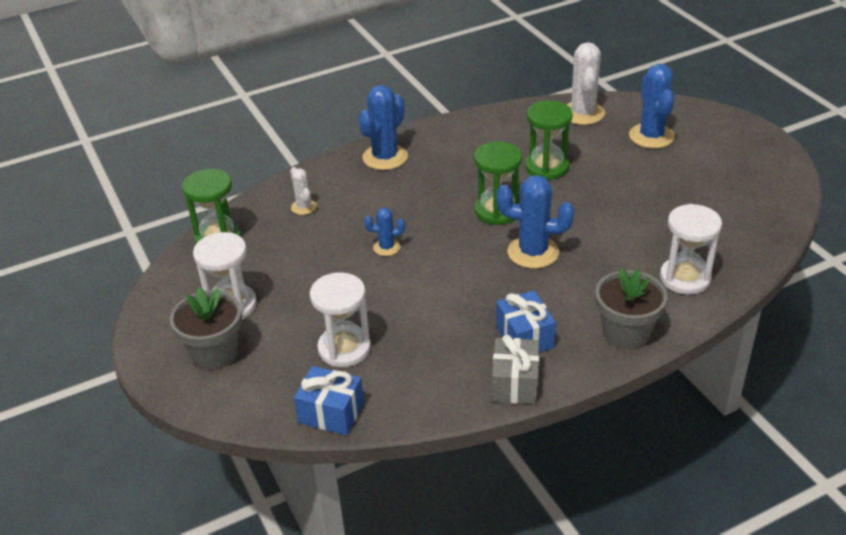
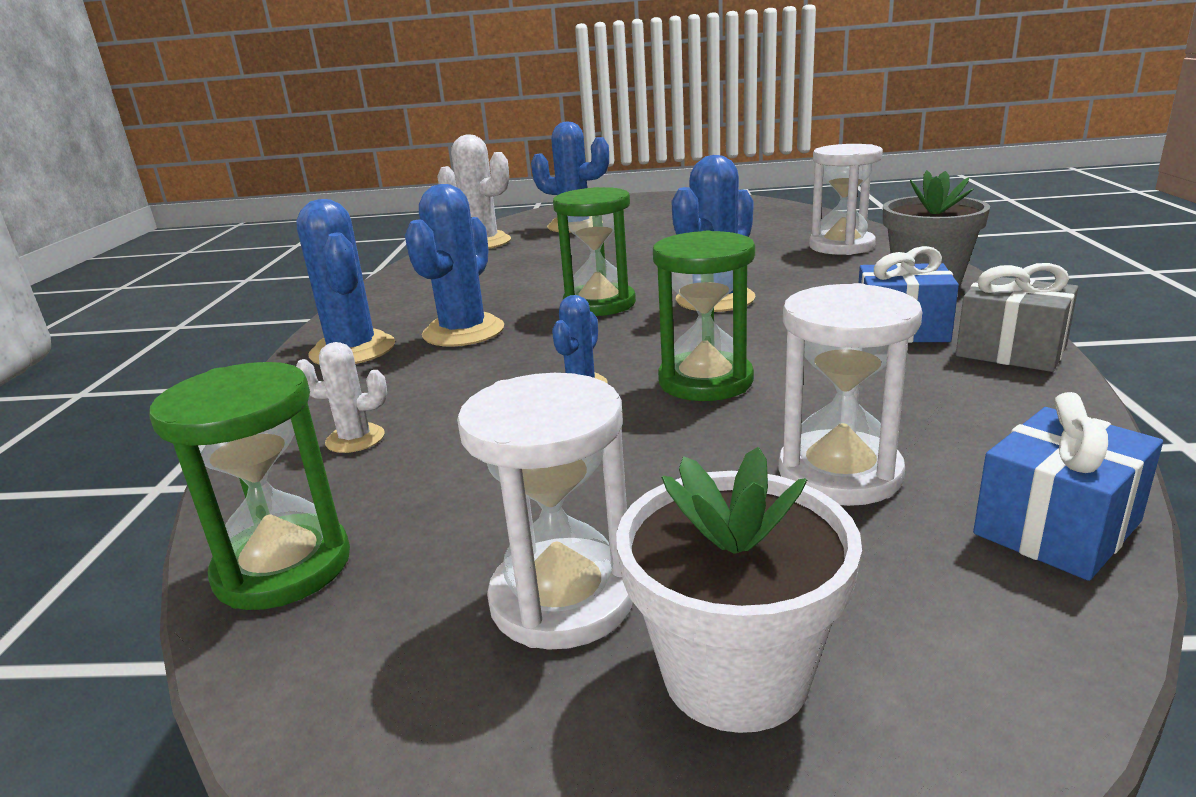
camera: 60 degrees left, 15 degrees down
(215, 353) = (735, 674): grey flower pot -> white flower pot
(428, 181) = (463, 332): none -> blue cactus
(547, 167) = (551, 269): green hourglass -> green hourglass (705, 381)

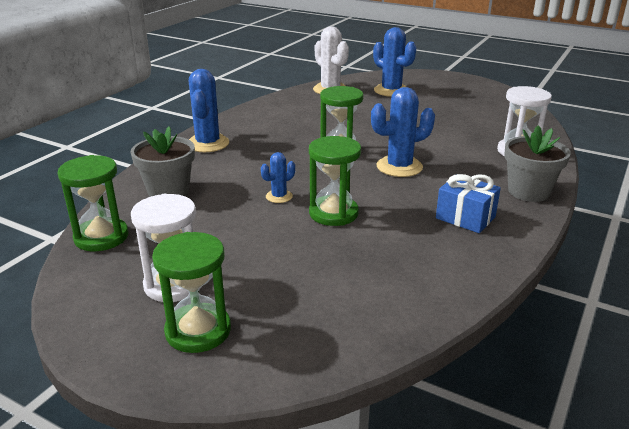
camera: 25 degrees right, 5 degrees up
(355, 439) = (168, 191): white cactus -> grey flower pot
(463, 332) = (262, 148): blue cactus -> none
(735, 674) = (198, 331): white flower pot -> green hourglass
(839, 473) = (329, 277): white hourglass -> none
(1011, 351) = (501, 249): grey gift -> none
(1057, 528) = (380, 333): blue gift -> none

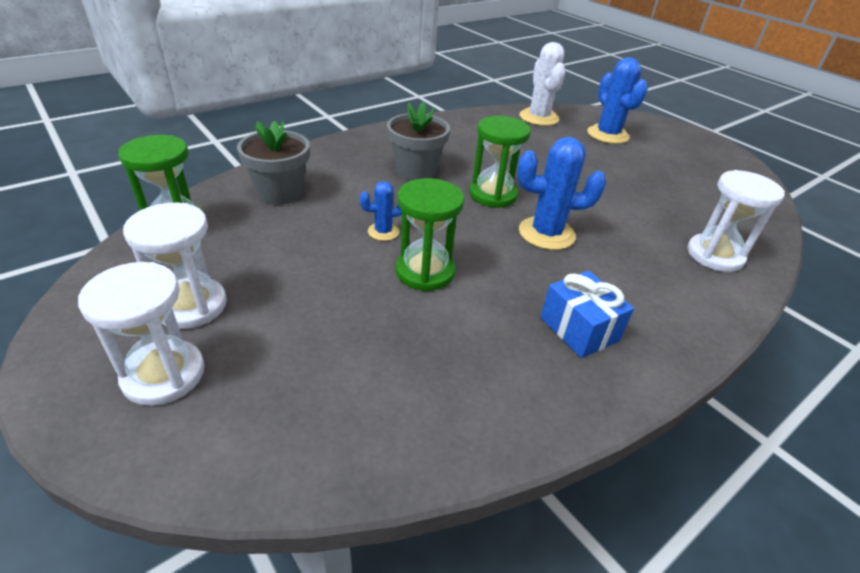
camera: 20 degrees right, 10 degrees up
(198, 331) = (164, 375): green hourglass -> white hourglass
(207, 144) = (362, 148): blue cactus -> none
(528, 192) = (690, 318): grey flower pot -> grey flower pot (416, 170)

